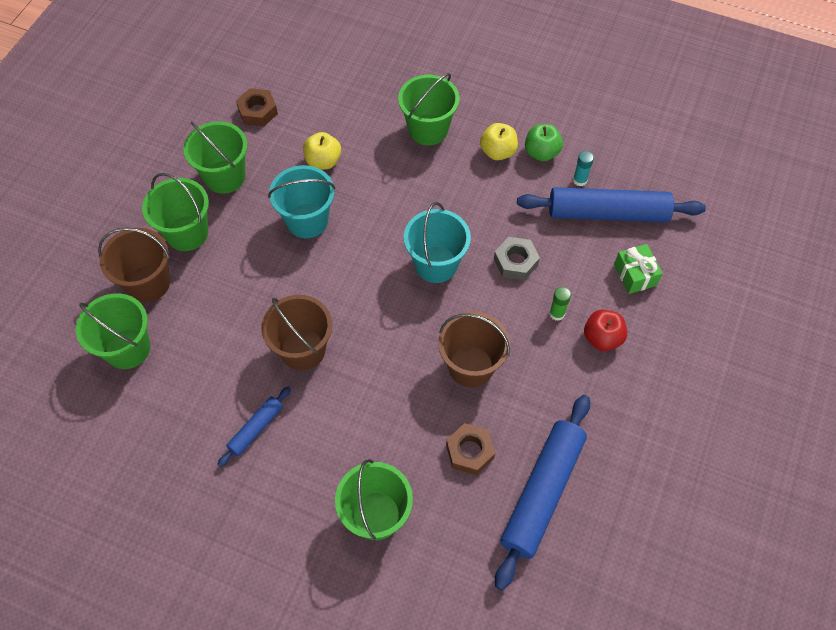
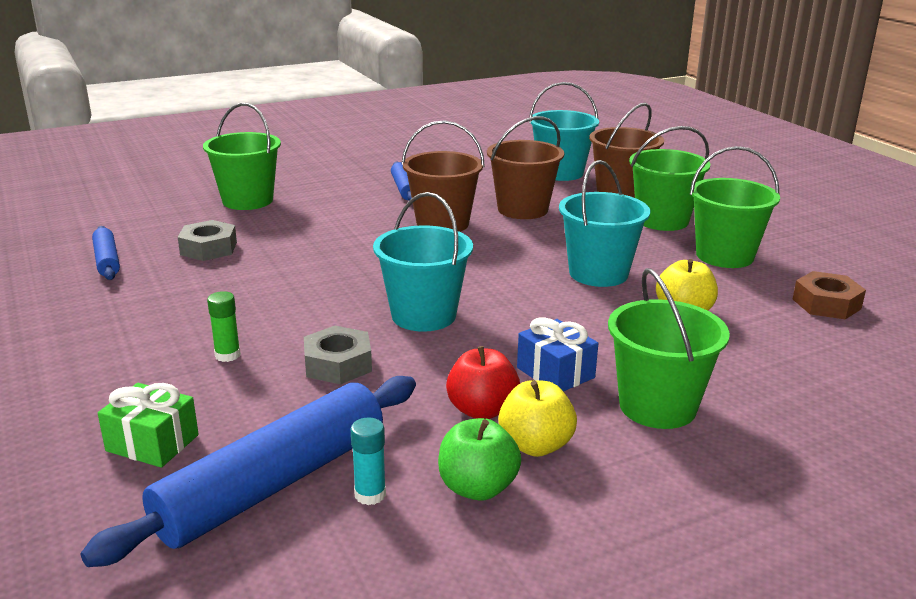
camera: 130 degrees right, 35 degrees down
(127, 348) = (560, 173): green bucket -> turquoise bucket
(436, 177) = (555, 373): none -> blue gift
(470, 451) = (208, 248): brown nut -> grey nut
(471, 366) = (276, 282): brown bucket -> brown bucket (522, 209)
(542, 493) = (107, 260): blue rolling pin -> blue rolling pin, size x0.50
(602, 338) = (143, 367): red apple -> red apple (482, 410)

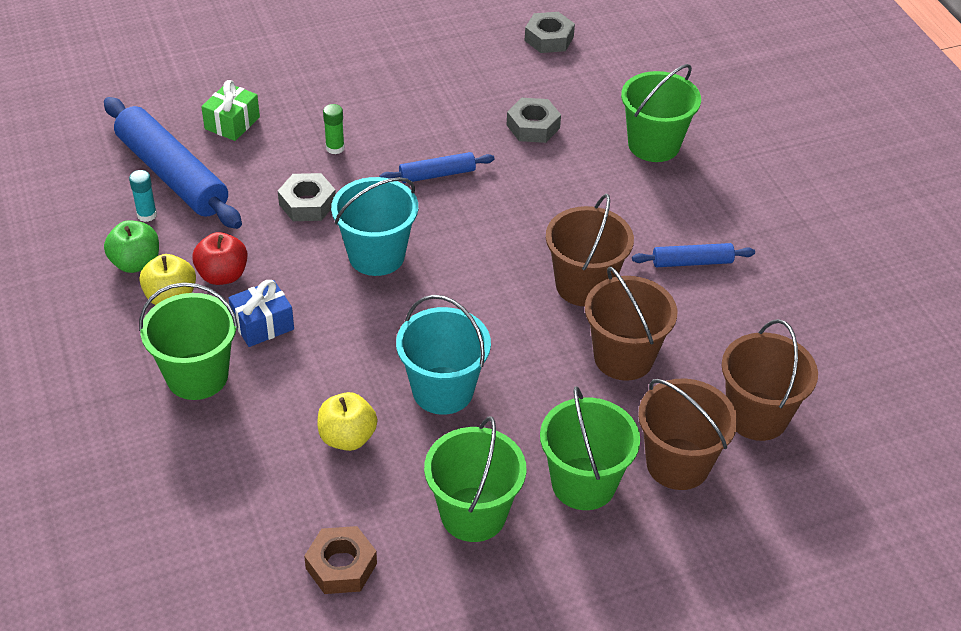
camera: 95 degrees right, 20 degrees up
(49, 245) = (549, 38): none -> grey nut
(107, 260) = (513, 72): blue rolling pin -> blue rolling pin (437, 174)
(560, 173) = (757, 416): turquoise bucket -> brown bucket

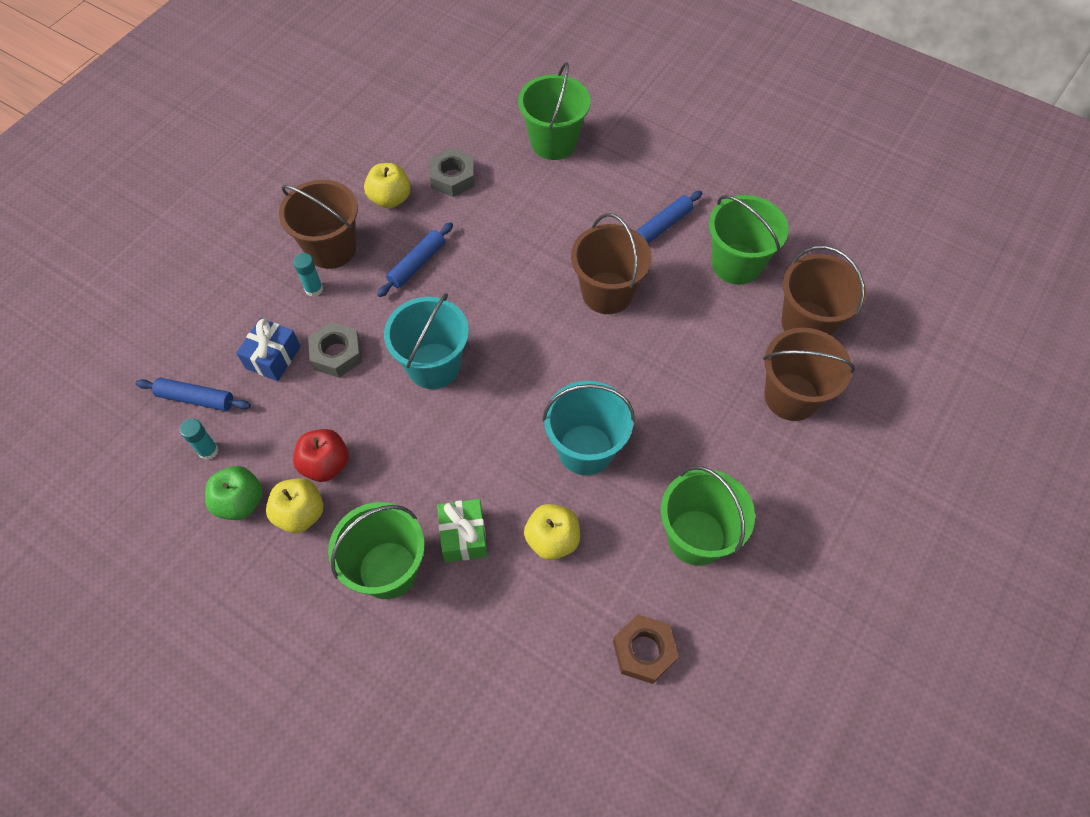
camera: 35 degrees left, 15 degrees up
(172, 175) = (196, 399): blue rolling pin -> blue rolling pin, size x0.50
(232, 123) = (204, 317): green gift -> green gift (463, 536)
(262, 324) = (399, 487): blue gift -> blue gift (273, 357)
(335, 148) = (314, 289): green glue stick -> turquoise glue stick
(463, 115) = (390, 199): none -> yellow apple
(549, 38) = (397, 92): grey nut -> none
(583, 483) = (746, 457): green bucket -> green bucket (736, 264)
(623, 357) = (684, 335): brown bucket -> brown bucket (331, 248)

